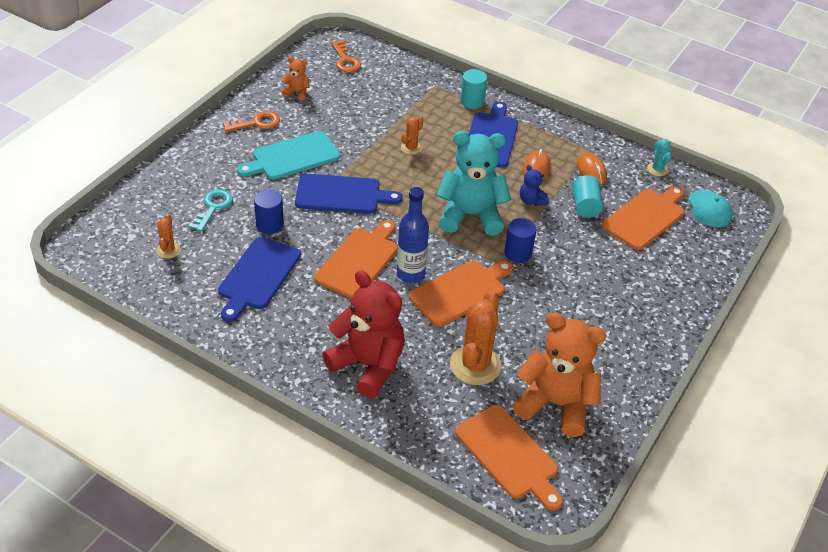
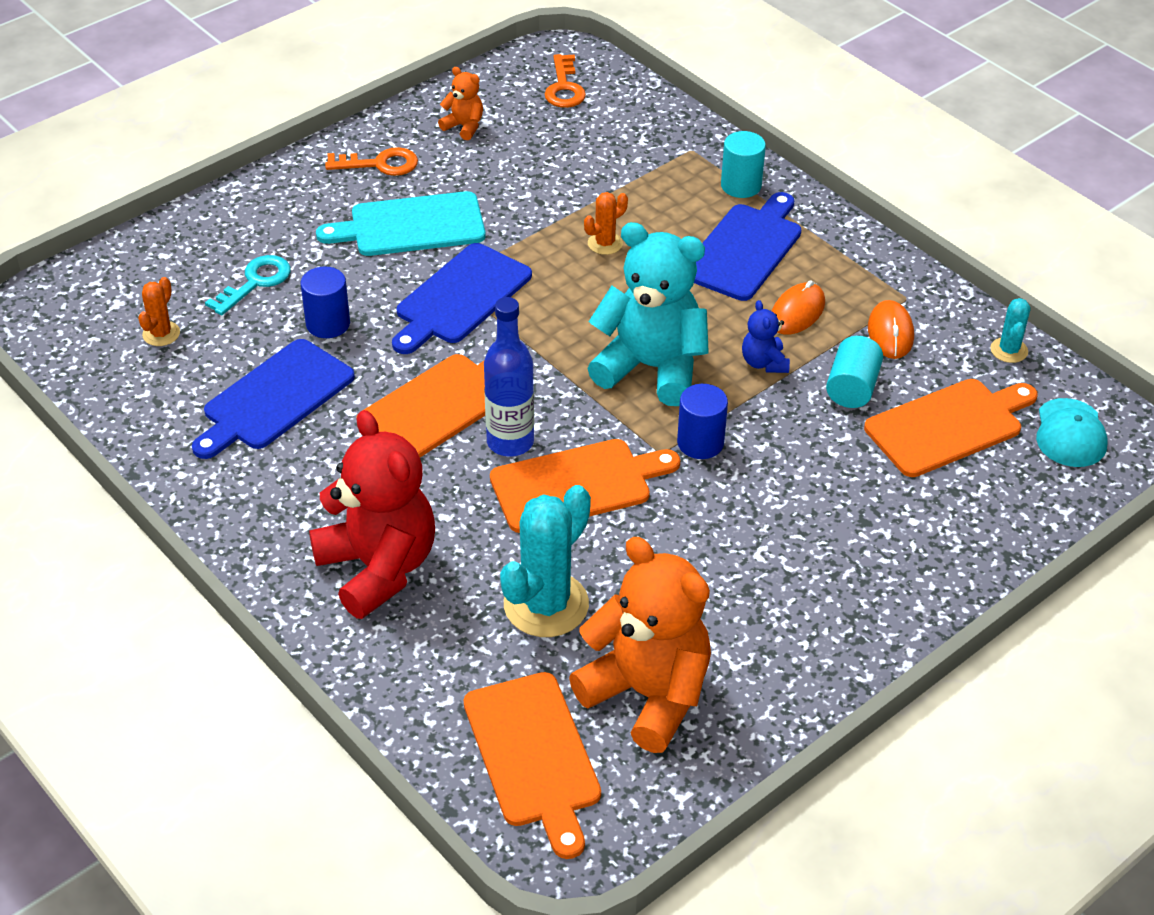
camera: 20 degrees right, 0 degrees up
(342, 194) = (460, 298): blue cutting board -> blue cutting board turned 105 degrees clockwise
(475, 365) = (546, 605): orange cactus -> turquoise cactus

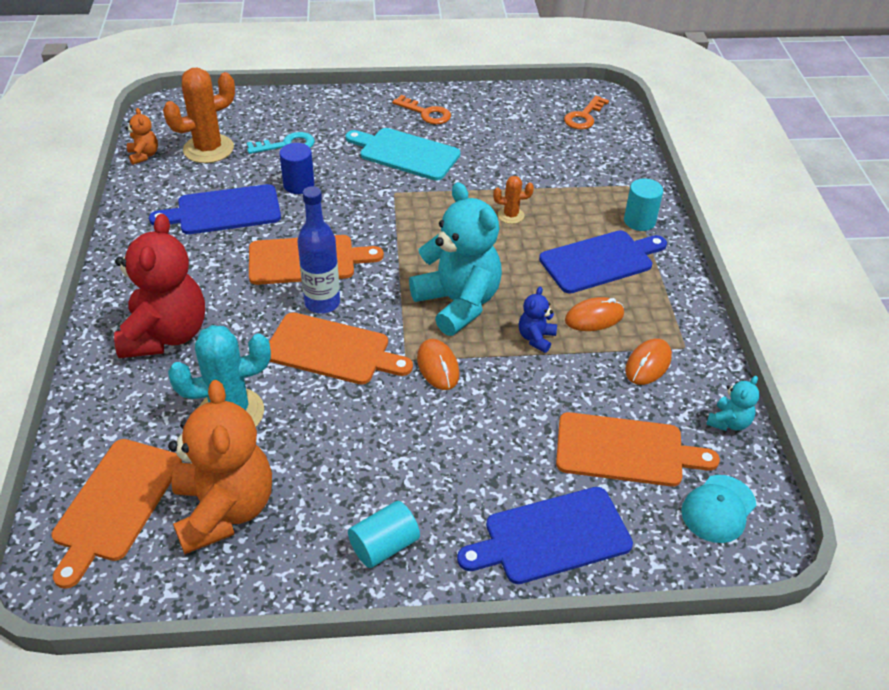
camera: 35 degrees right, 0 degrees up
(161, 334) = (208, 149): orange cactus -> orange cactus, size x2.01
(460, 298) = (388, 206): blue cutting board -> blue cutting board (551, 537)
(464, 126) = (498, 113): orange teddy bear -> orange teddy bear (144, 155)
(700, 443) = (438, 366): blue cylinder -> orange mouse
(852, 388) = (581, 386): turquoise cylinder -> turquoise cylinder (384, 546)
(1009, 350) = (728, 422): turquoise cactus -> turquoise teddy bear

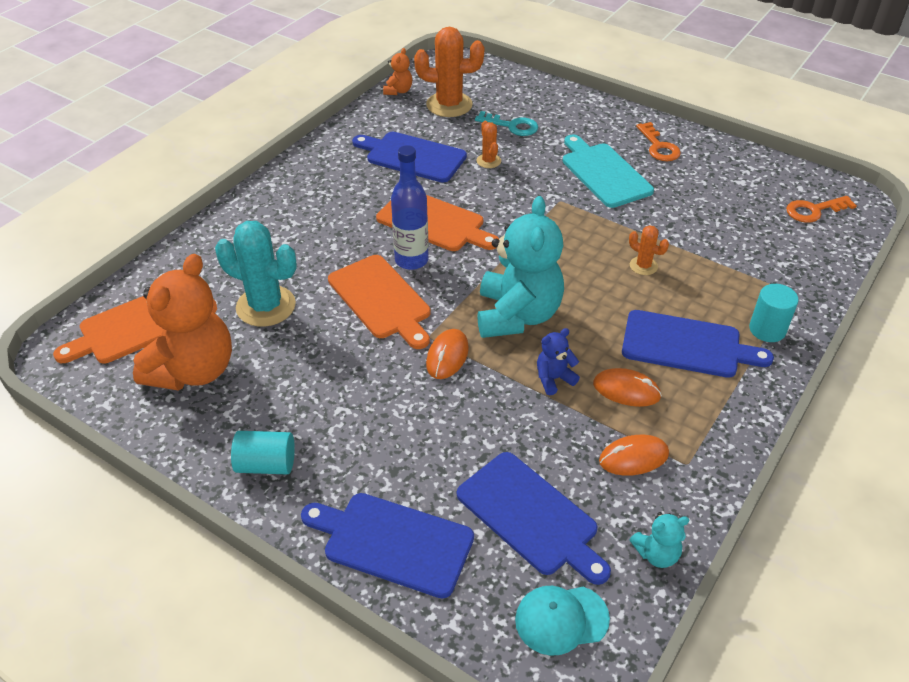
camera: 40 degrees right, 0 degrees up
(166, 335) = (281, 228): red teddy bear -> none
(298, 185) = (488, 161): blue cylinder -> orange cactus
(625, 450) = (531, 516): orange cutting board -> blue cutting board

